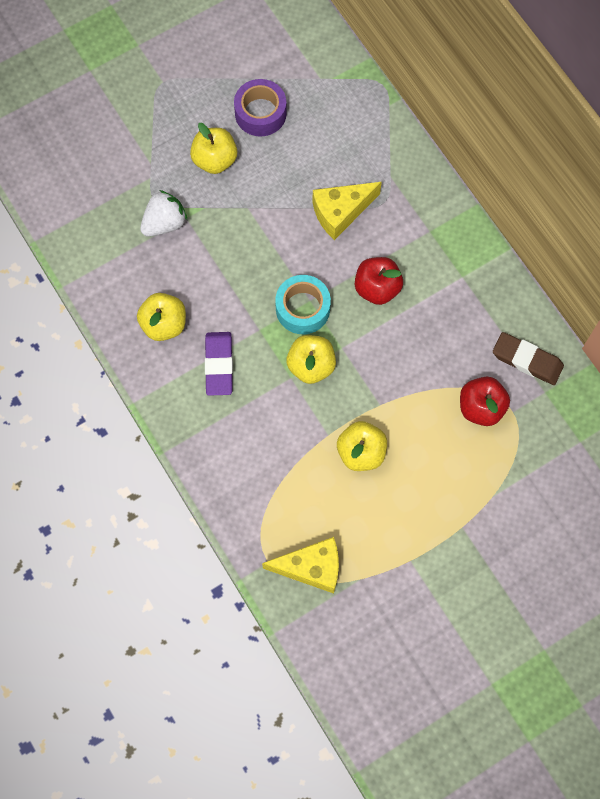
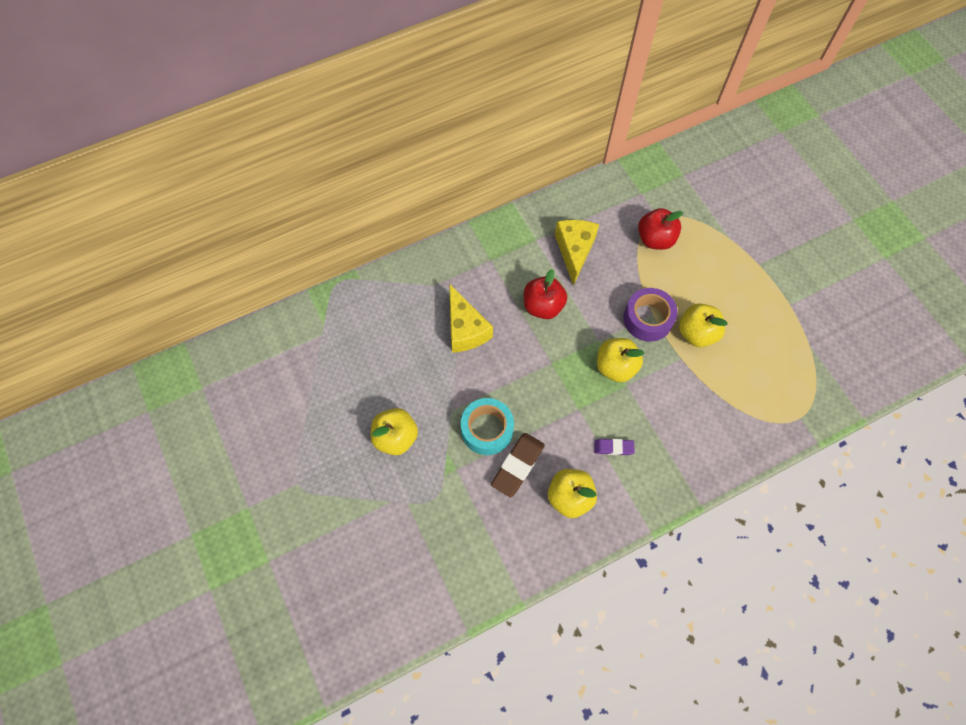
camera: 85 degrees left, 5 degrees down
(164, 223) = (460, 491): white strawberry -> none
(219, 365) = (613, 448): purple eraser -> purple eraser, size x0.58
(260, 113) = (350, 391): purple tape -> purple tape (647, 319)
(302, 309) = (559, 369): turquoise tape -> turquoise tape (487, 430)
(311, 568) = (803, 382): yellow cheese -> yellow cheese (574, 251)
(527, 360) = (614, 202): brown eraser -> brown eraser (518, 466)

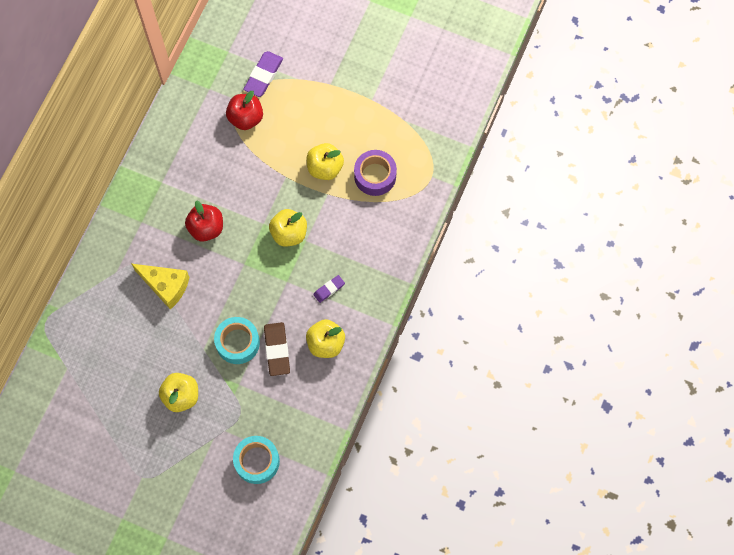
camera: 40 degrees left, 5 degrees up
(411, 558) = (257, 461): none -> turquoise tape
(574, 251) = (196, 170): yellow cheese -> none
(647, 319) = (285, 182): purple tape -> purple tape (375, 176)
(700, 215) = (263, 76): none -> purple eraser

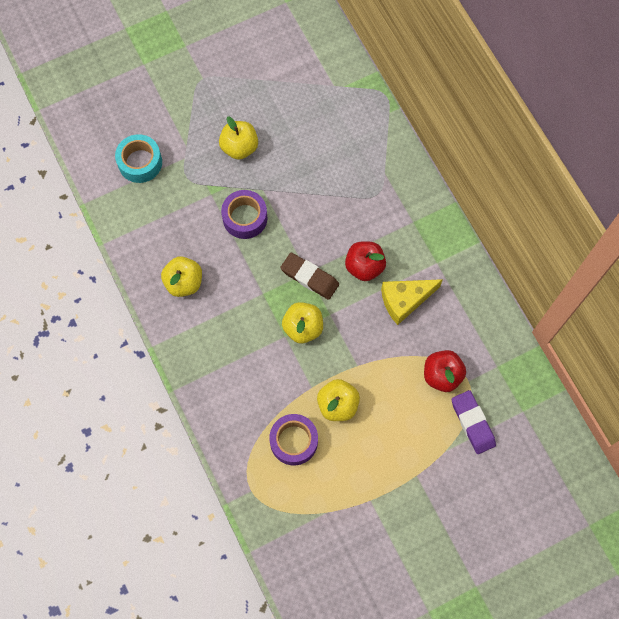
camera: 130 degrees right, 0 degrees up
(165, 286) = (340, 200): yellow cheese -> yellow cheese (405, 301)
(237, 343) = (245, 218): turquoise tape -> purple tape
(277, 350) = (212, 242): brown eraser -> brown eraser (309, 277)
(329, 289) = (226, 321): purple eraser -> none

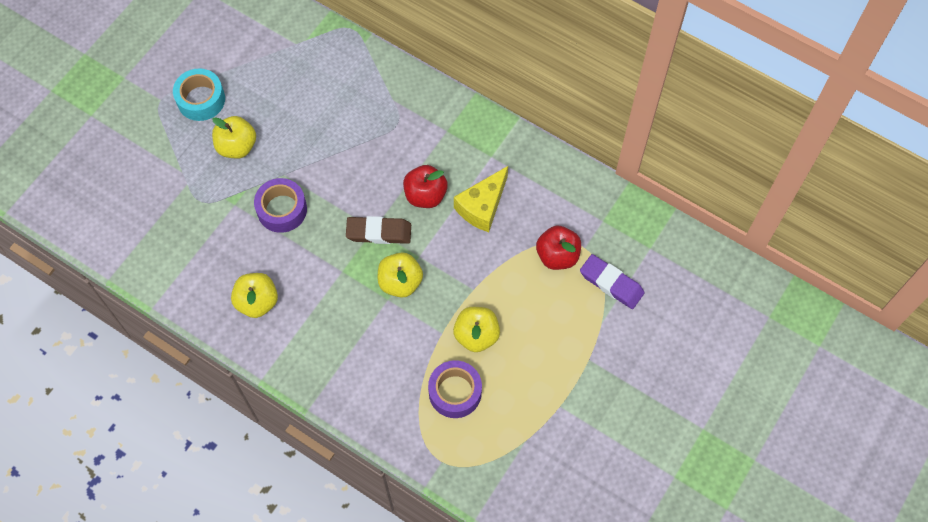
camera: 30 degrees left, 5 degrees down
(140, 162) = (144, 211): turquoise tape -> turquoise tape (201, 99)

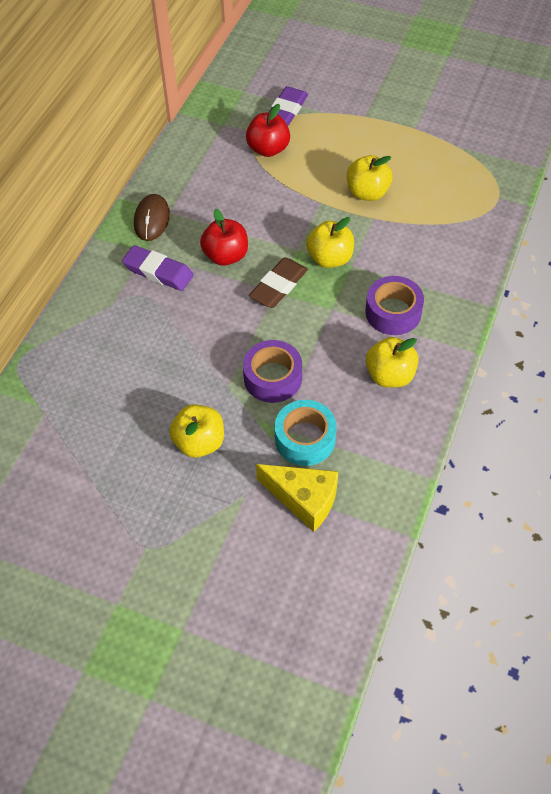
camera: 100 degrees left, 10 degrees down
(201, 99) = (139, 499): turquoise tape -> turquoise tape (305, 439)
(379, 232) = (278, 286): brown eraser -> brown eraser turned 45 degrees clockwise
(420, 138) = (158, 272): none -> purple eraser
(455, 392) = (429, 199): purple tape -> purple tape (393, 312)
(482, 206) = (228, 209): yellow cheese -> yellow cheese (304, 499)
(485, 141) = (152, 219): none -> brown mouse

